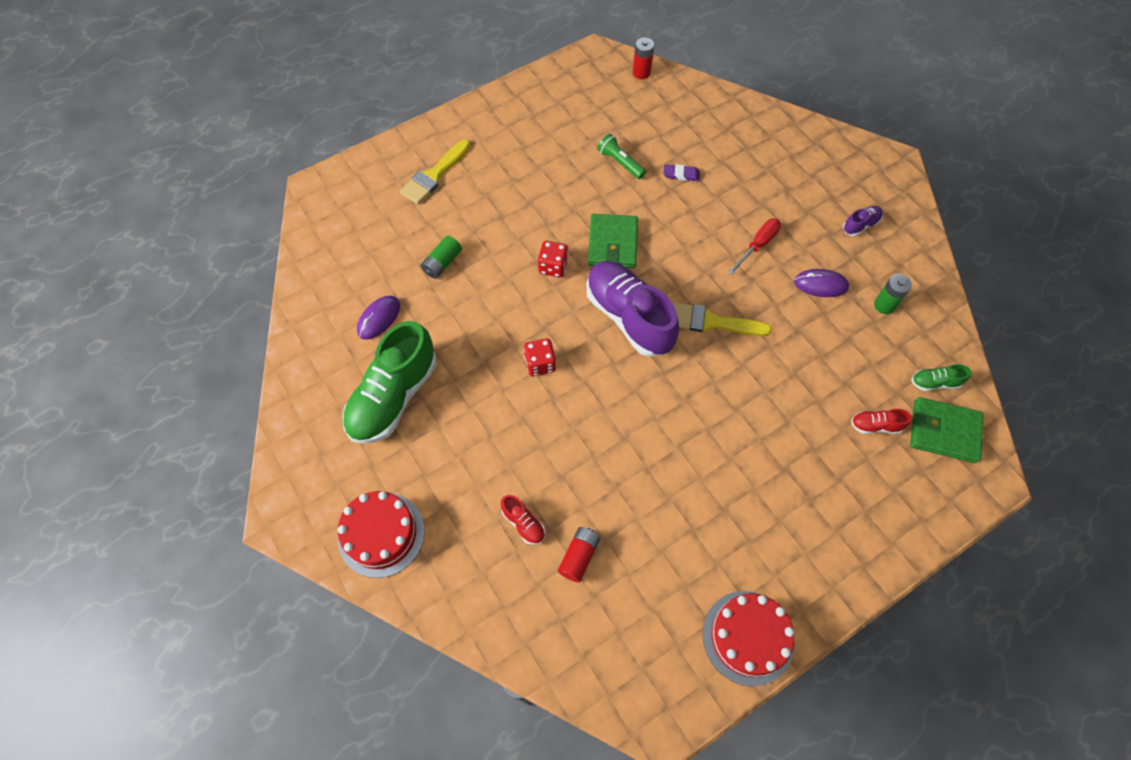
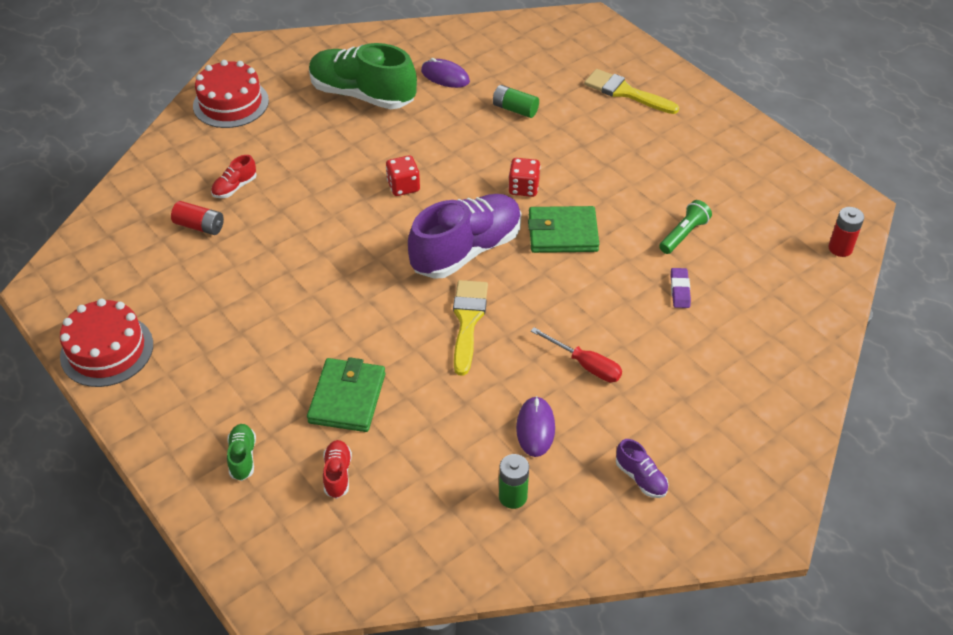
camera: 85 degrees right, 15 degrees down
(934, 383) = (400, 544): green shoe -> green shoe (243, 457)
(944, 431) = (330, 547): green wallet -> green wallet (347, 398)

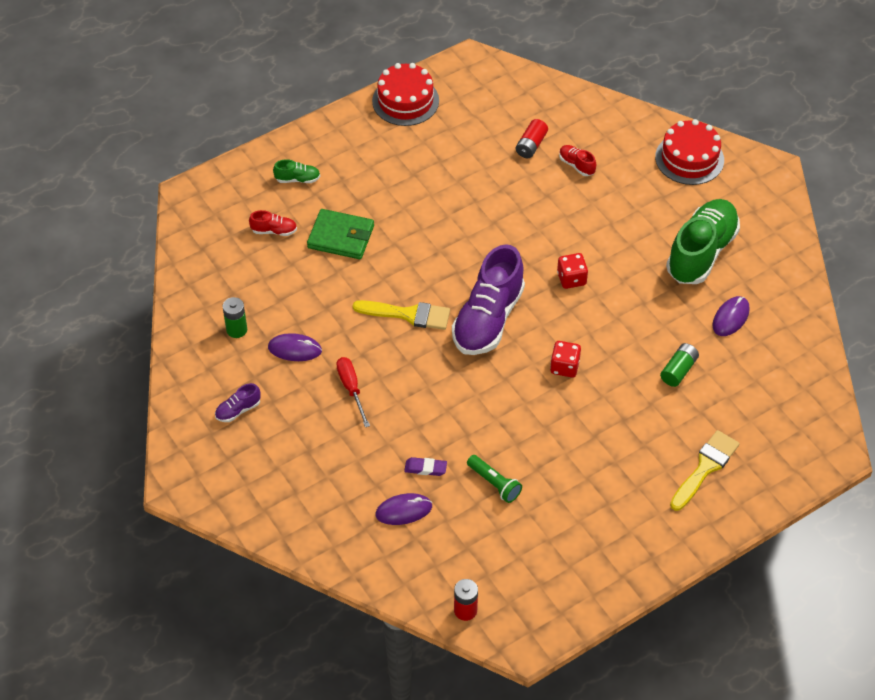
camera: 95 degrees right, 5 degrees up
(466, 250) = (488, 319): purple shoe -> purple shoe turned 60 degrees clockwise
(562, 233) = (503, 390): green wallet -> none
(585, 365) = (351, 389): red screwdriver -> red screwdriver turned 120 degrees clockwise
(739, 304) = (403, 510): none -> purple mouse

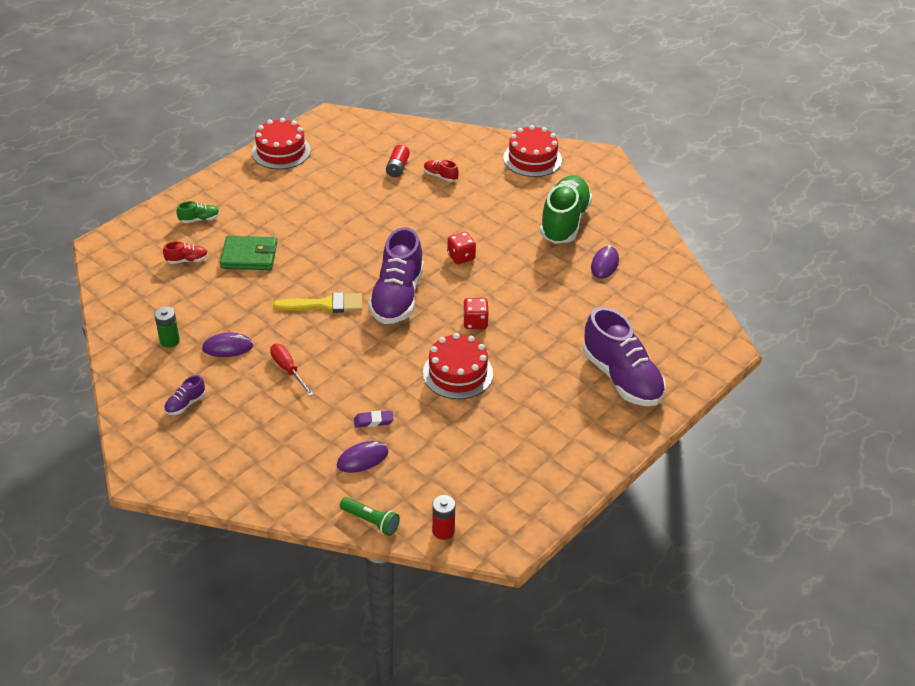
camera: 15 degrees left, 10 degrees down
(494, 483) = (440, 422): green flashlight -> green flashlight (371, 521)
(528, 427) = (457, 373): none -> red cake
(678, 370) = (574, 309): green battery -> none
(705, 467) = (621, 378): yellow brush -> purple shoe

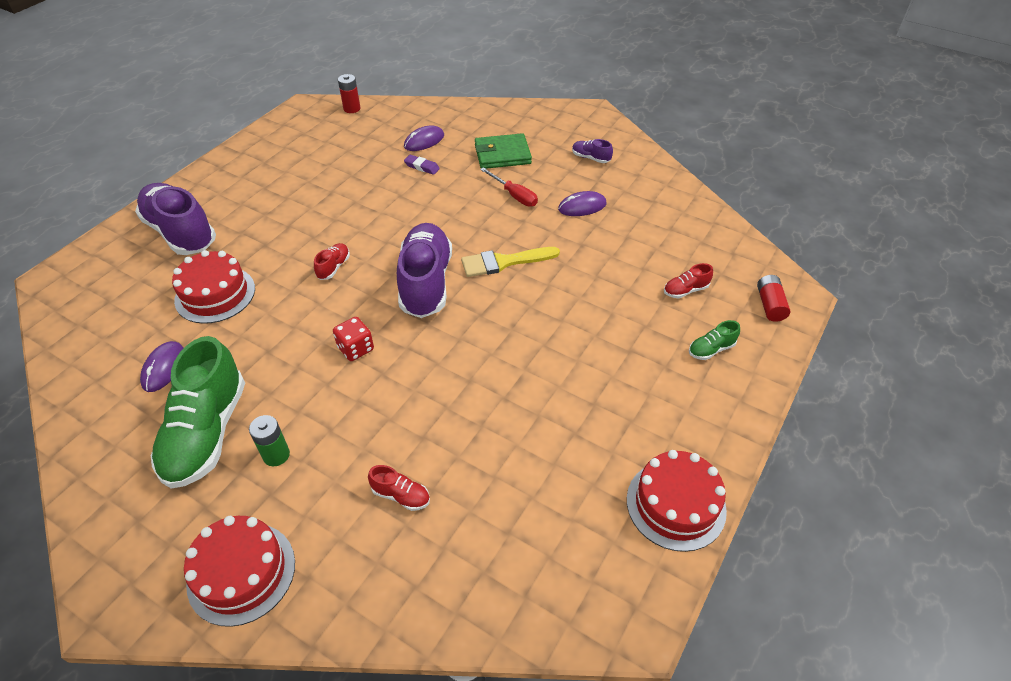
camera: 170 degrees right, 5 degrees up
(169, 341) = (641, 204): green battery -> green battery (276, 455)
(185, 404) = (590, 158): purple shoe -> purple shoe turned 90 degrees counterclockwise
(249, 256) = (618, 307): green wallet -> green wallet (502, 154)
(371, 521) = (407, 107): green flashlight -> none
(373, 421) = (422, 167): purple eraser -> purple eraser turned 45 degrees clockwise
(397, 167) = (474, 502): red battery -> red battery (770, 305)
(457, 373) = (349, 214): red cake -> red cake (215, 294)
(475, 322) = (334, 267): red dice -> red shoe

